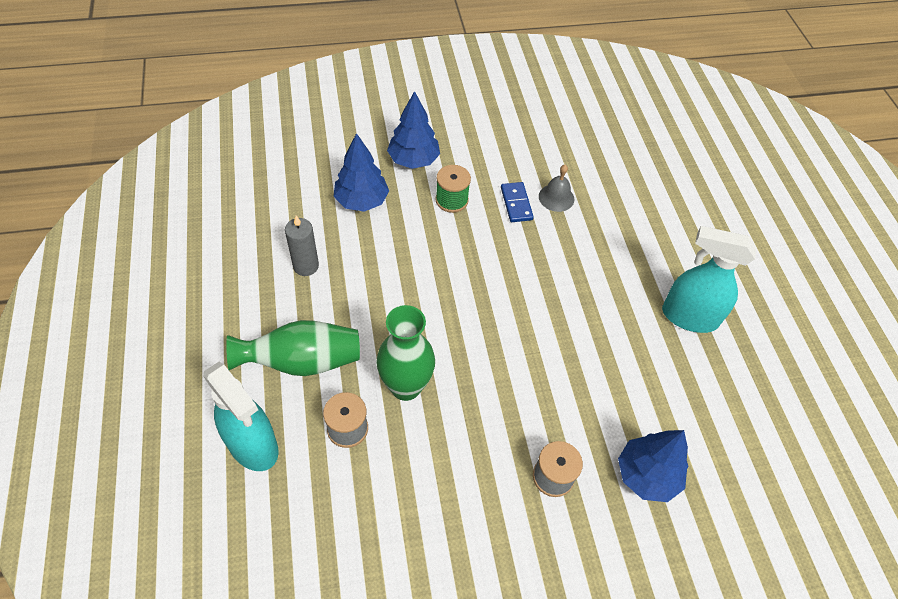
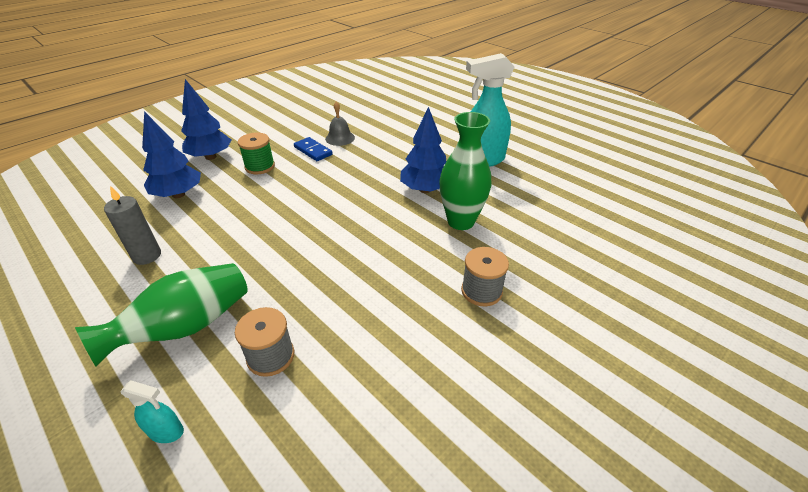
camera: 30 degrees left, 15 degrees down
(253, 445) = (166, 431): turquoise spray bottle -> turquoise spray bottle, size x0.44
(406, 386) = (307, 295): green vase -> green vase (461, 221)
(647, 475) = (544, 254): blue tree -> blue tree (425, 189)

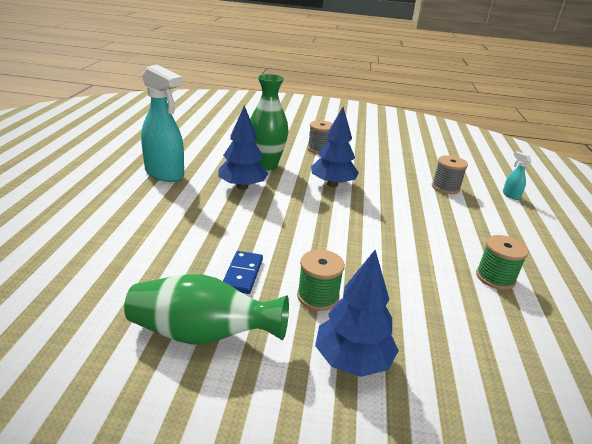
camera: 130 degrees left, 10 degrees down
(147, 256) = (495, 278): grey candle -> green spool
(178, 194) = (434, 324): blue tree -> blue tree (332, 184)
(185, 327) = (484, 220): green vase -> green vase (203, 334)
(340, 138) = (191, 268): grey bell -> none

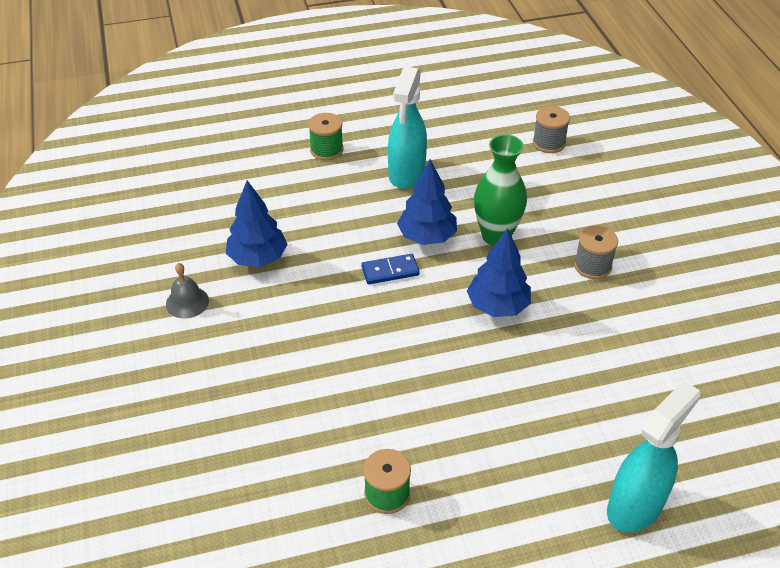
camera: 70 degrees right, 15 degrees up
(203, 334) = (187, 302): green vase -> grey bell
(243, 274) = (272, 296): blue domino -> blue domino (390, 271)
(318, 296) = (269, 354): green spool -> green spool (326, 150)
(352, 360) = (200, 398): blue tree -> blue tree (258, 258)
(445, 187) = (591, 422): grey spool -> grey spool (549, 143)
(510, 195) = (635, 505): turquoise spray bottle -> turquoise spray bottle, size x2.26

